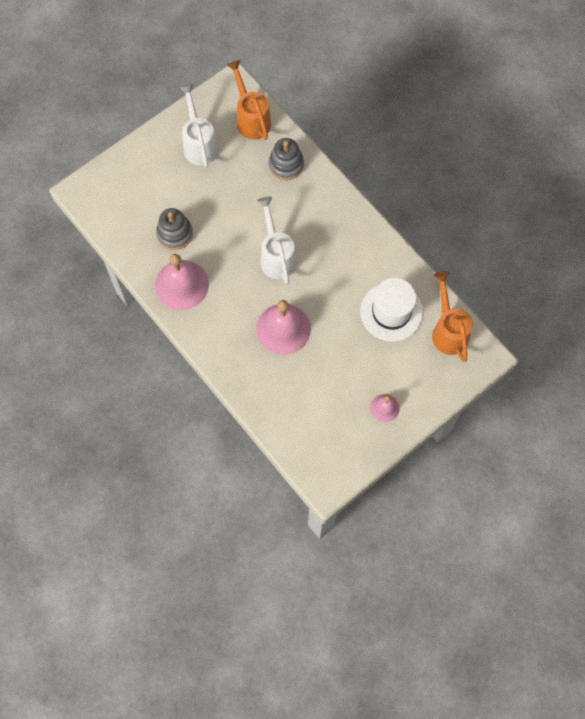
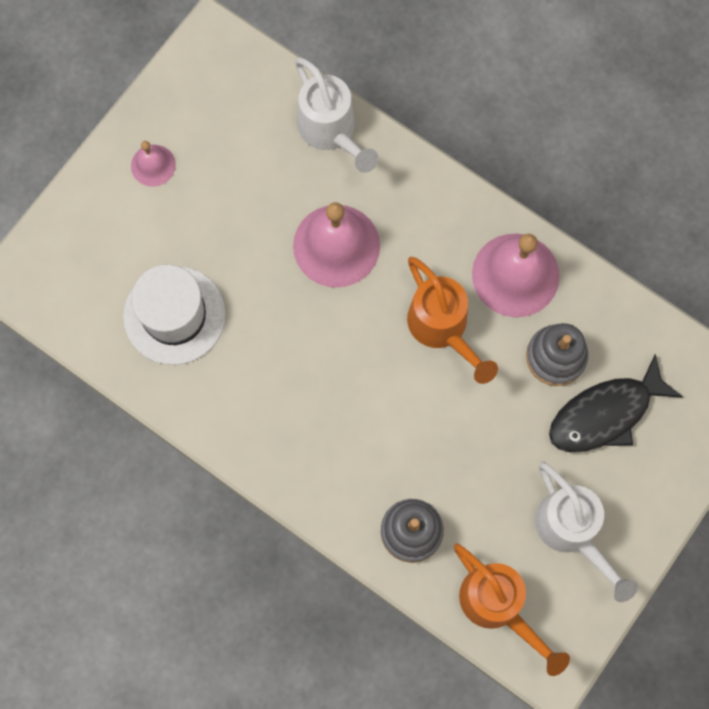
camera: 165 degrees right, 5 degrees up
(158, 197) = (605, 414): none -> black fish
(276, 255) = (381, 362): white watering can -> white watering can (331, 133)
(448, 330) = (79, 309): orange watering can -> orange watering can (443, 329)

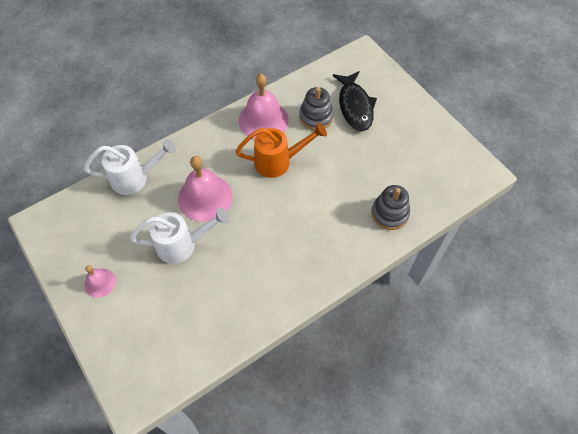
camera: 70 degrees left, 15 degrees down
(174, 315) = (205, 301): white hat -> none
(498, 607) = (445, 185): orange watering can -> none
(572, 532) = (413, 140): white watering can -> white watering can (183, 245)

